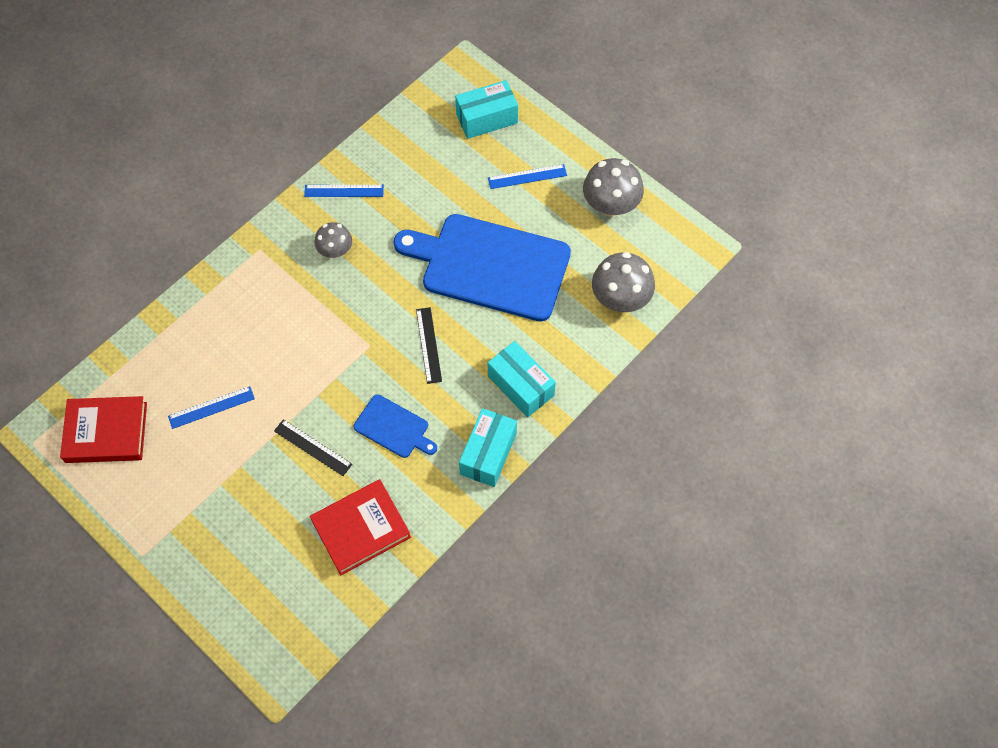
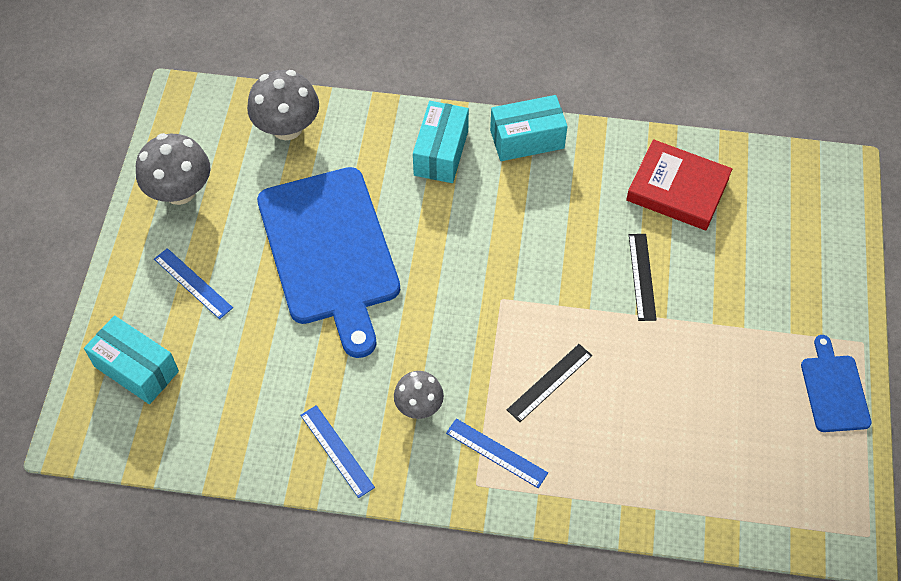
camera: 125 degrees left, 5 degrees down
(106, 432) = (793, 472): red book -> none
(211, 407) = (683, 393): blue ruler -> blue ruler (496, 453)
(394, 428) = (566, 224): blue cutting board -> blue cutting board (834, 390)
(428, 345) = (459, 250): black ruler -> black ruler (549, 382)

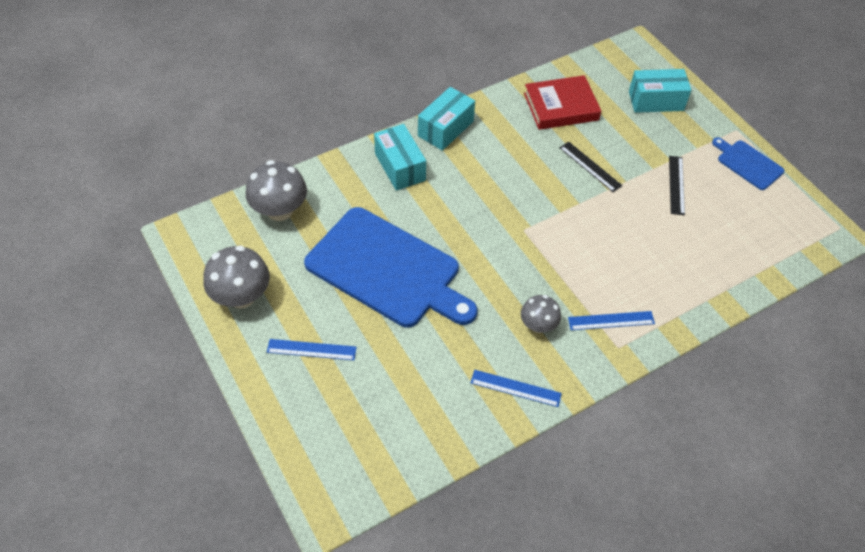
camera: 40 degrees left, 5 degrees down
(136, 369) = (326, 432): turquoise box -> turquoise box (656, 101)
(549, 382) = (599, 259): black ruler -> black ruler (676, 185)

